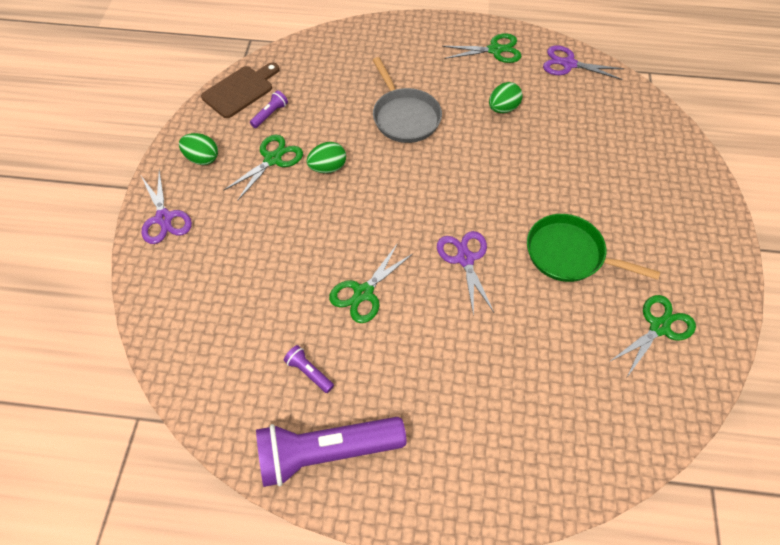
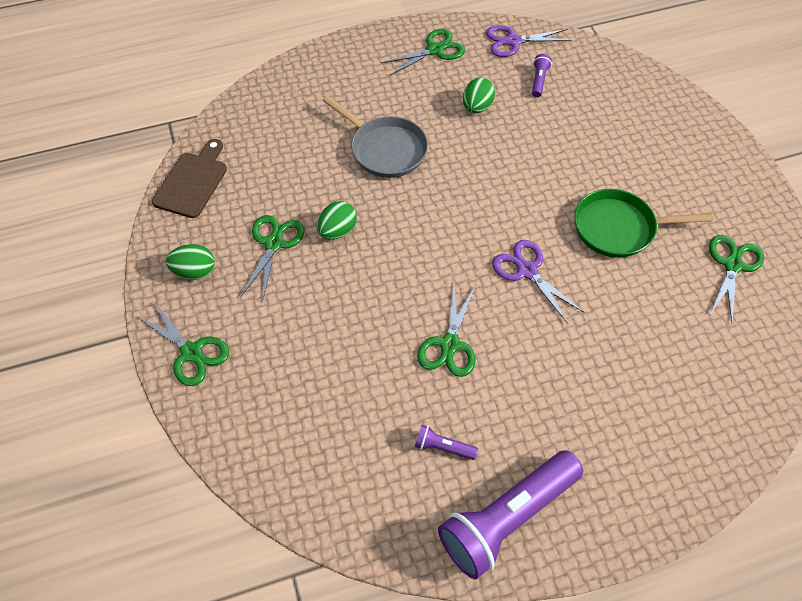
camera: 25 degrees left, 0 degrees up
(164, 218) = (191, 352): purple scissors -> green scissors
(270, 114) = (242, 196): purple flashlight -> purple flashlight (539, 80)

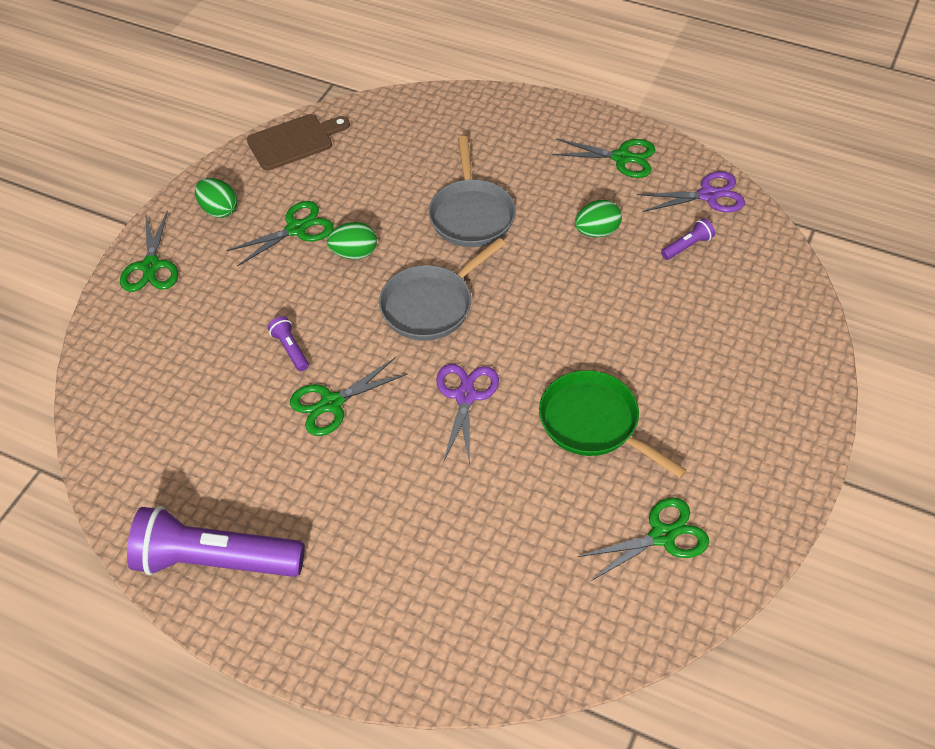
camera: 45 degrees right, 5 degrees down
(433, 228) = (431, 305): none -> grey pan
(443, 447) = (234, 472): purple flashlight -> purple flashlight (290, 349)
(513, 41) = (708, 195): purple scissors -> purple scissors turned 135 degrees clockwise

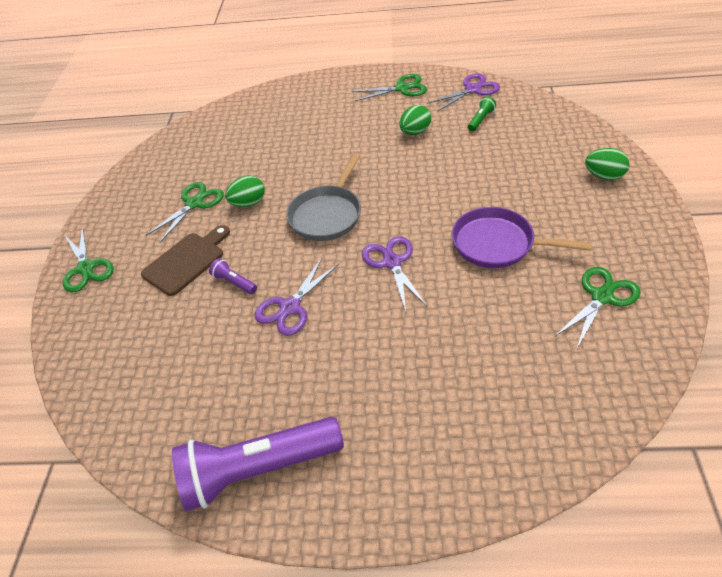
camera: 20 degrees left, 5 degrees down
(219, 210) = (125, 212): green egg -> green egg (604, 176)
(294, 141) = (162, 152): brown cutting board -> brown cutting board (186, 261)
(331, 403) = (290, 307): green scissors -> purple scissors
(471, 214) = (321, 151): grey pan -> none
(594, 423) = (498, 244): green pan -> purple pan
(687, 246) = (481, 120): purple flashlight -> green flashlight

